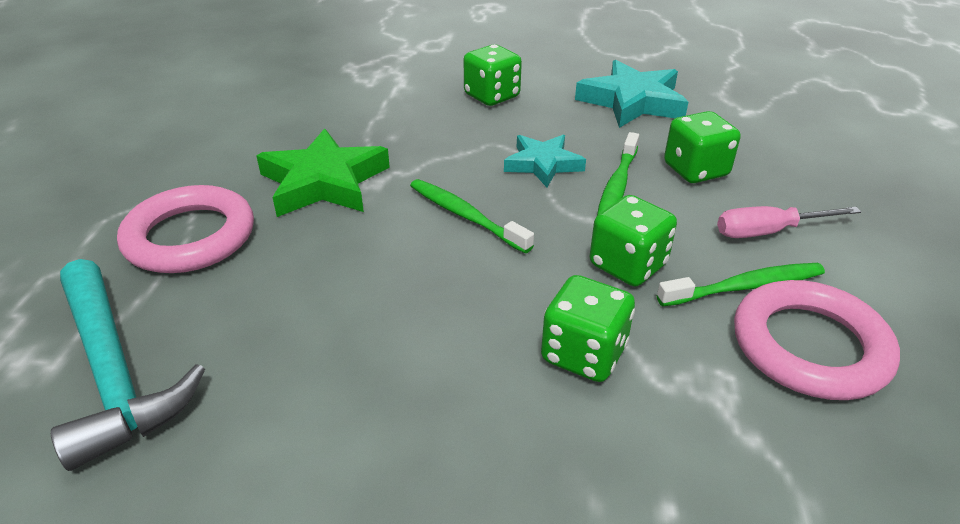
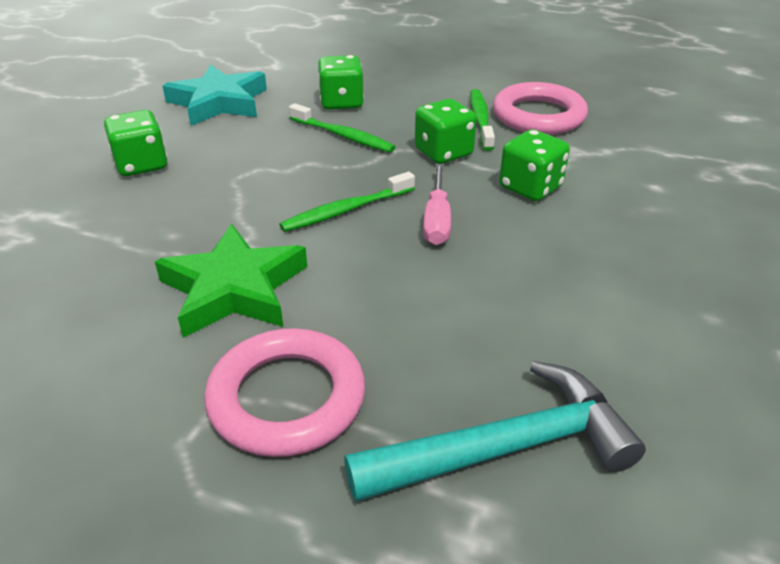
camera: 75 degrees left, 0 degrees up
(543, 164) = (289, 160): turquoise star -> none
(768, 232) = (428, 98): pink screwdriver -> pink screwdriver (437, 220)

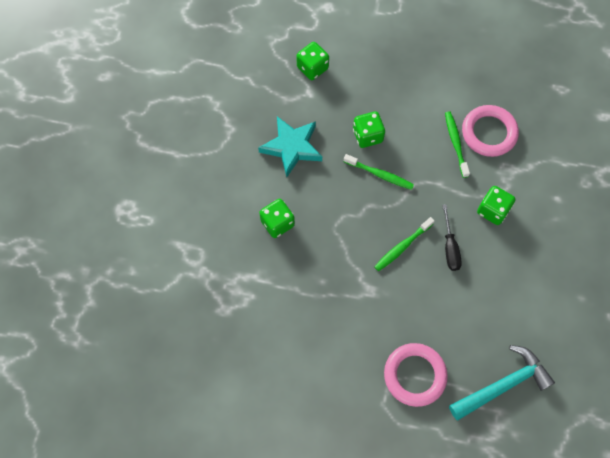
camera: 10 degrees left, 30 degrees up
(234, 289) = (369, 315): green star -> none
(437, 220) = (450, 247): pink screwdriver -> black screwdriver
(443, 153) = (441, 183): green dice -> green dice (312, 68)

